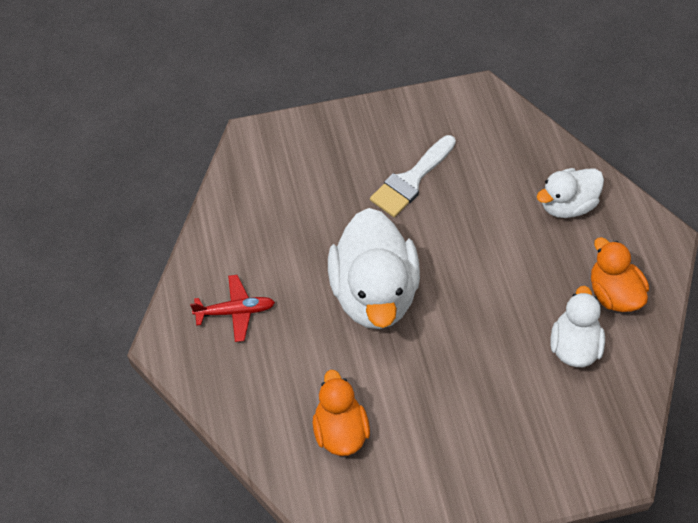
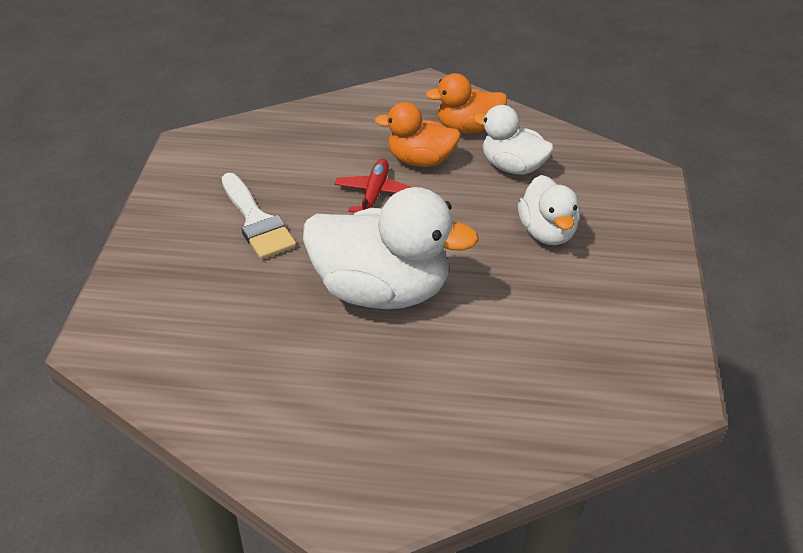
camera: 70 degrees left, 15 degrees down
(235, 311) = (341, 426): red plane -> red plane (374, 194)
(340, 430) = (546, 366): orange duck -> orange duck (420, 160)
(567, 205) = (357, 127): white duck -> white duck (547, 232)

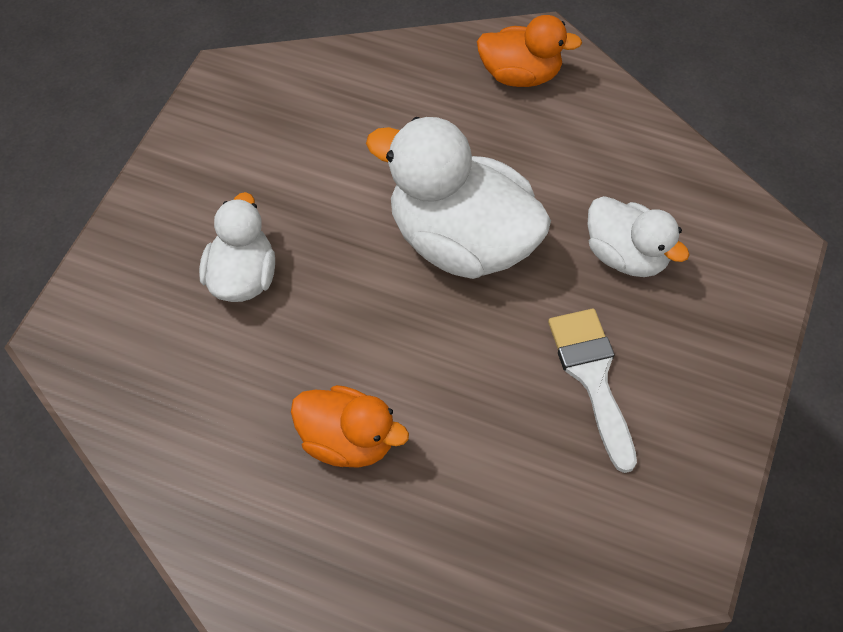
camera: 165 degrees left, 15 degrees up
(374, 194) = (430, 390): red plane -> none
(468, 128) = (252, 495): orange duck -> orange duck (520, 75)
(512, 167) = (228, 397): white duck -> white duck (626, 255)

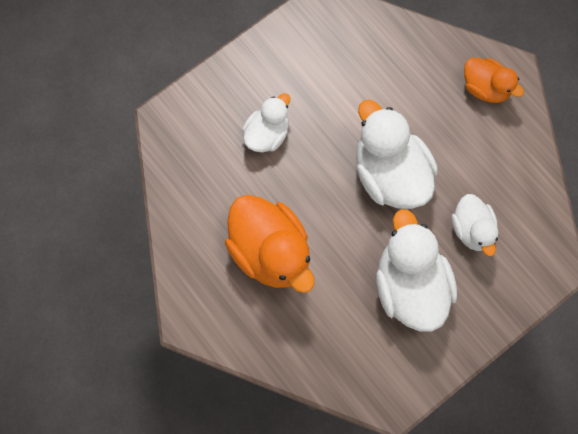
camera: 30 degrees right, 15 degrees up
(347, 441) = (270, 251): orange duck -> orange duck, size x1.73
(592, 377) = (410, 286): white brush -> white duck

